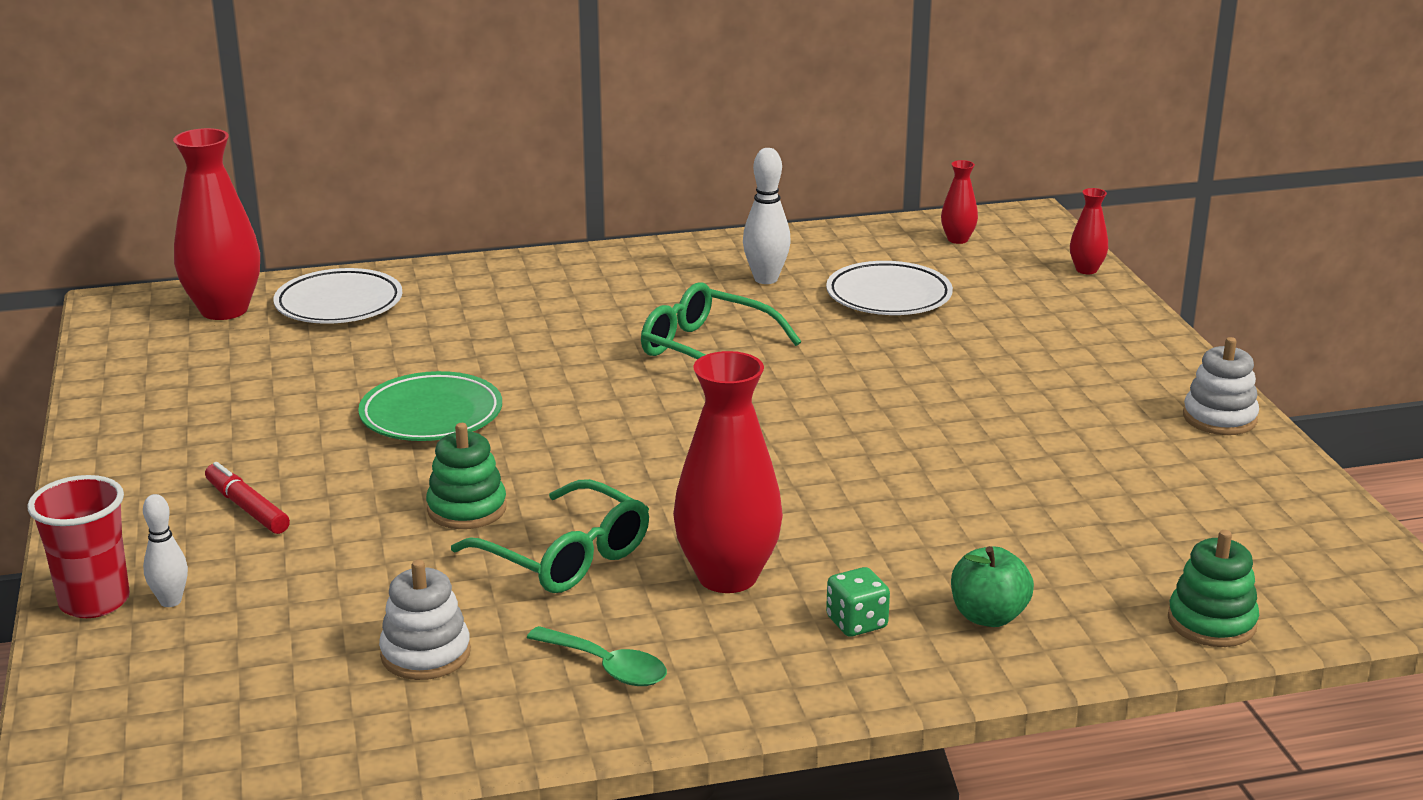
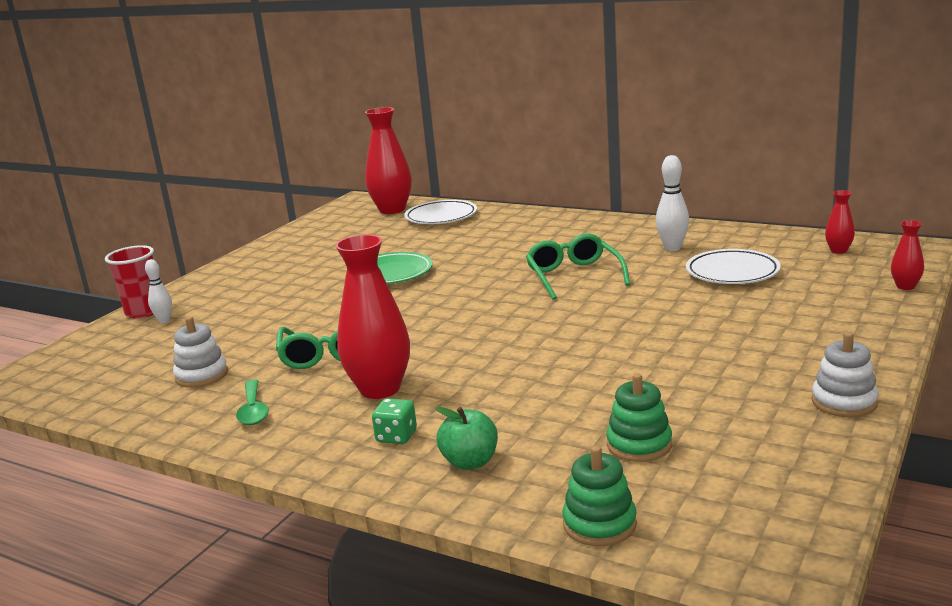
camera: 45 degrees right, 5 degrees down
(247, 508) = (254, 292): red marker -> none
(467, 509) = (330, 319): green stacking toy -> green stacking toy (639, 445)

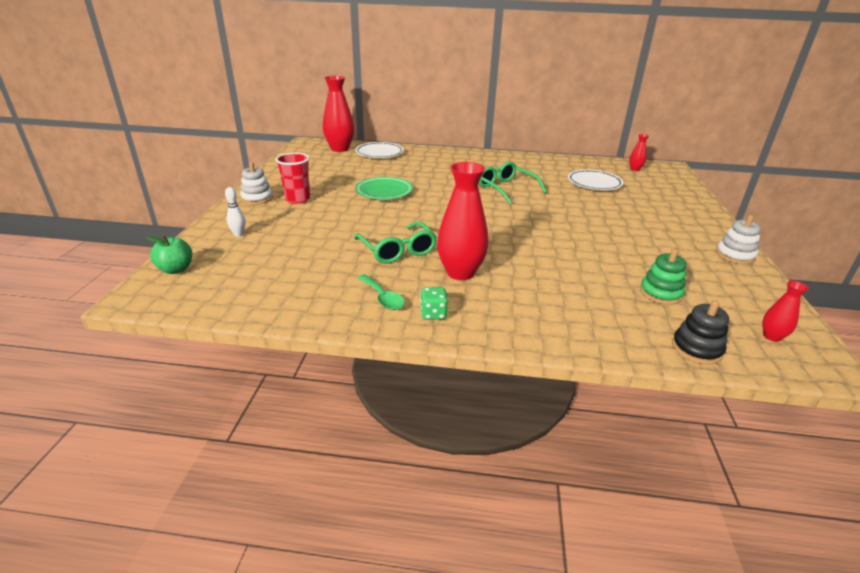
camera: 25 degrees left, 10 degrees up
(143, 312) = (213, 229): red cup -> red cup (297, 199)
(201, 375) = (313, 275): white stacking toy -> white stacking toy (257, 198)
(396, 436) = (507, 305): green dice -> green dice (433, 314)
(470, 462) = (574, 317): green apple -> green apple (176, 269)
(599, 524) = (696, 349): green stacking toy -> black stacking toy
(672, 248) = (545, 170): white bowling pin -> none
(905, 286) = (689, 188): red vase -> red vase (772, 336)

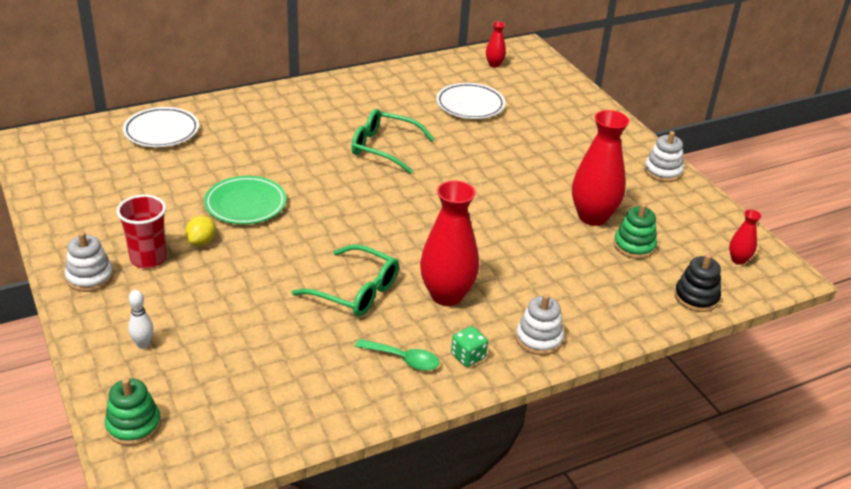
camera: 35 degrees left, 5 degrees up
(176, 269) = (133, 425): green apple -> green stacking toy
(336, 200) = (201, 241): none -> yellow lemon
(340, 149) = (93, 140): red vase -> red vase (592, 217)
(505, 324) = (539, 339): none -> white stacking toy

